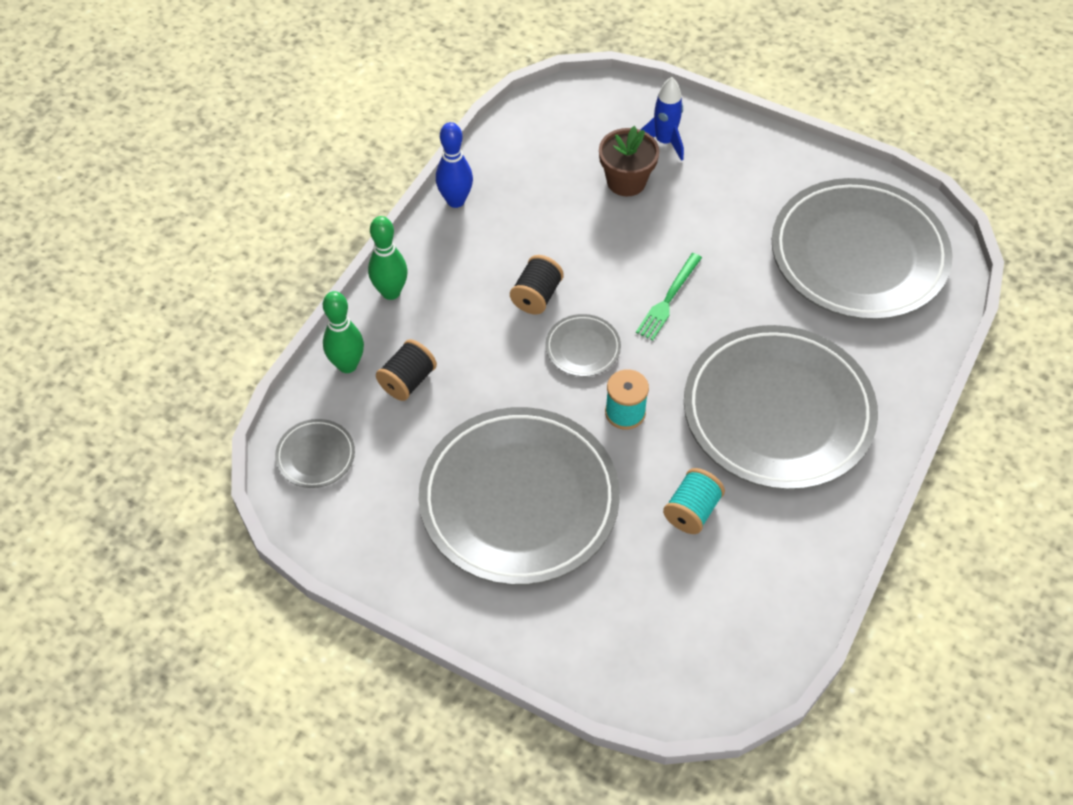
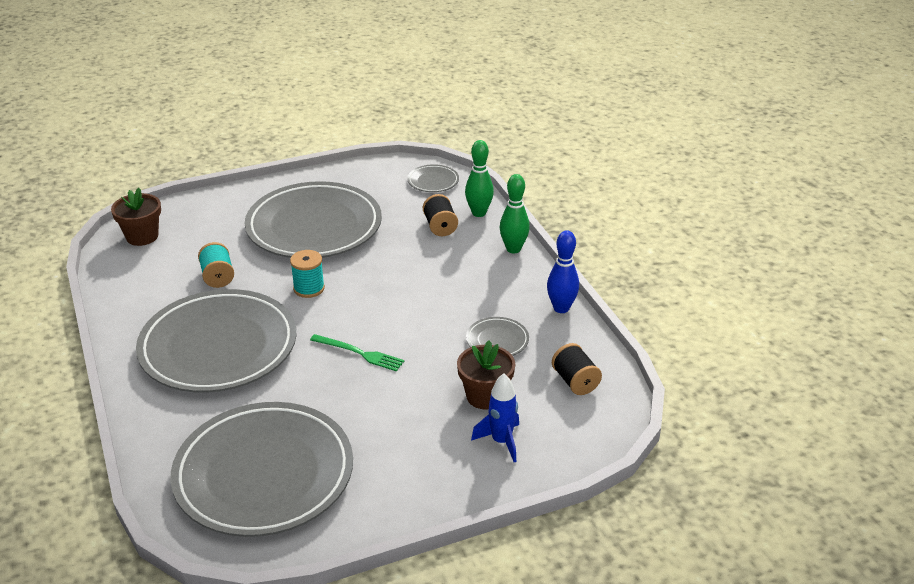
camera: 130 degrees right, 20 degrees down
(536, 296) = (437, 300): black spool -> black spool (575, 381)
(583, 348) = (374, 297): grey plate -> grey plate (497, 340)
(668, 299) = (359, 353): green fork -> green fork turned 135 degrees clockwise
(709, 663) = (142, 236): none -> brown flower pot

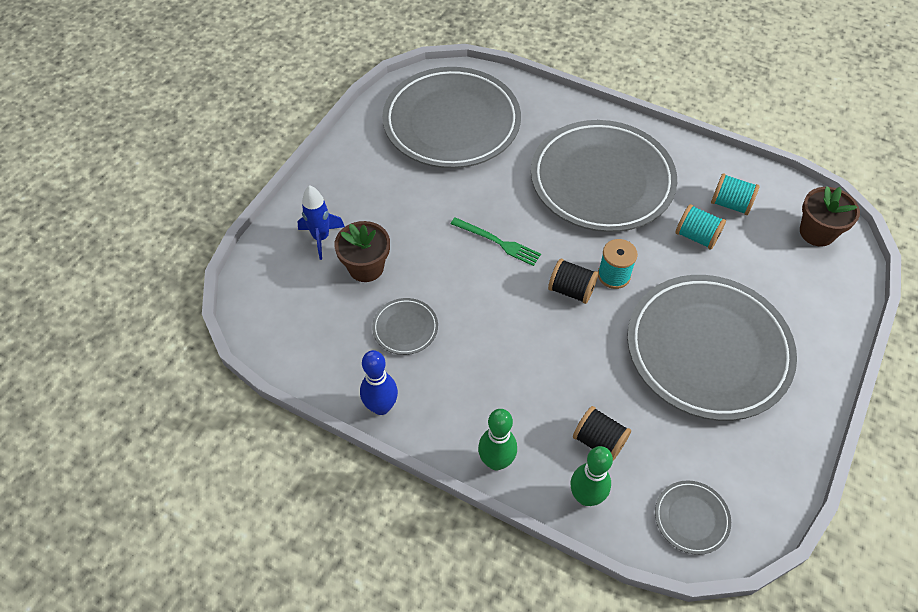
camera: 140 degrees right, 20 degrees up
(161, 280) = (730, 204): none -> turquoise spool
(359, 353) = (498, 242): green fork -> green fork turned 135 degrees counterclockwise
(575, 381) = (306, 328): black spool -> black spool (571, 290)

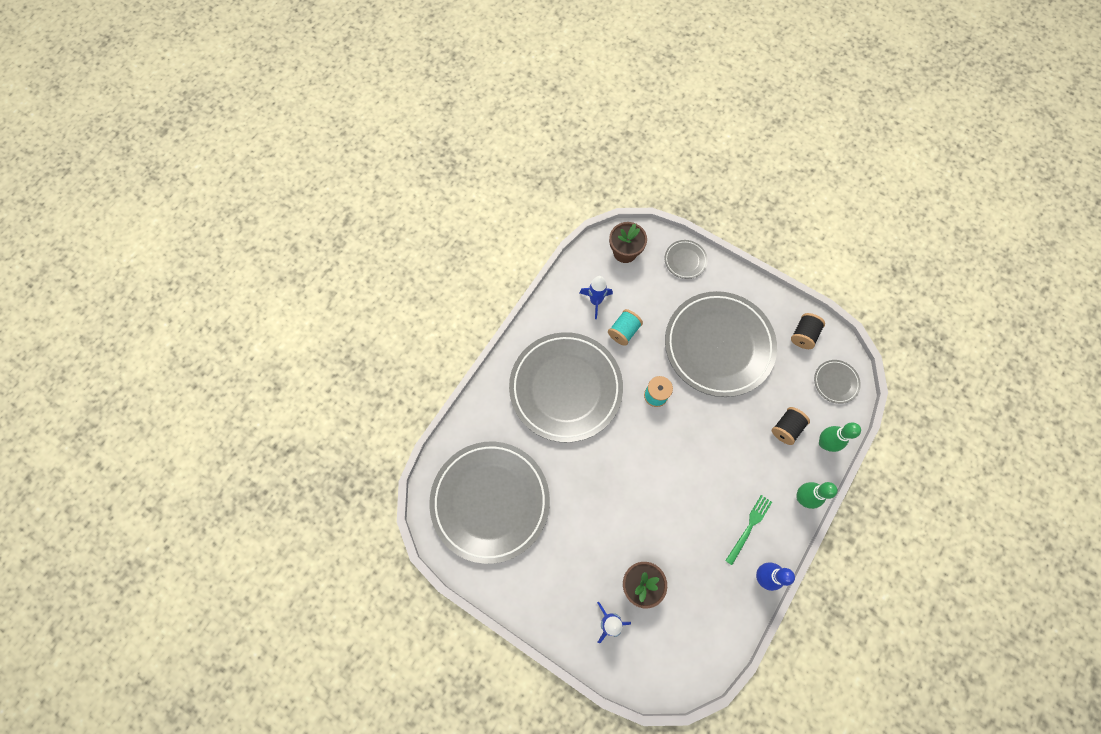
camera: 85 degrees left, 15 degrees up
(405, 328) = (697, 554): grey plate -> grey plate (685, 260)
(498, 242) = (621, 476): green fork -> green fork (749, 527)
(571, 290) = (667, 427): black spool -> black spool (803, 335)
(730, 204) = (595, 301): turquoise spool -> blue rocket

